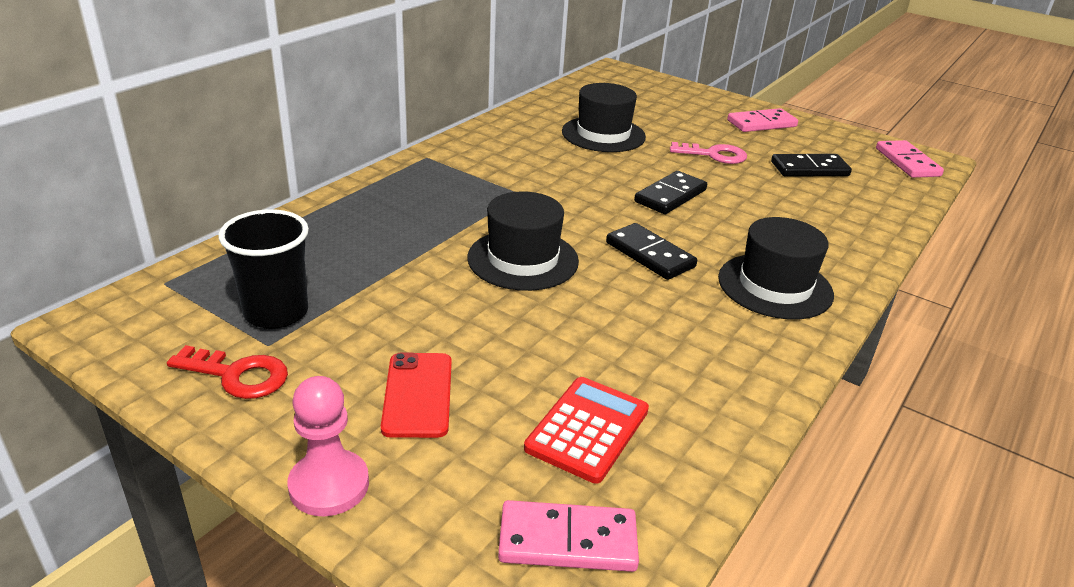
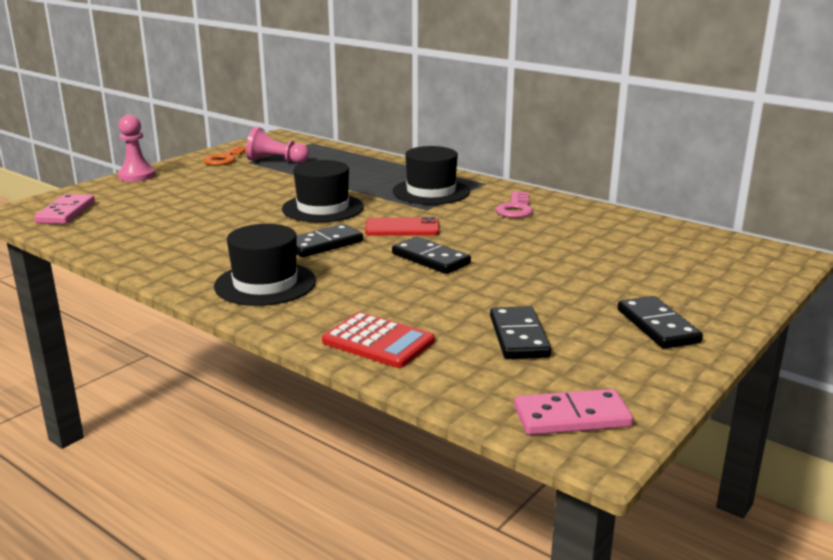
camera: 95 degrees right, 10 degrees down
(238, 375) = (224, 159): red key -> orange key
(276, 313) = (276, 161): black cup -> pink pawn
(418, 395) = (190, 187): red phone -> red phone (402, 228)
(587, 429) = (138, 218): red calculator -> red calculator (378, 341)
(603, 134) = (566, 240): black hat -> black hat (431, 191)
(714, 155) = (537, 287): pink key -> pink key (515, 208)
(761, 123) = (658, 326): pink domino -> black domino

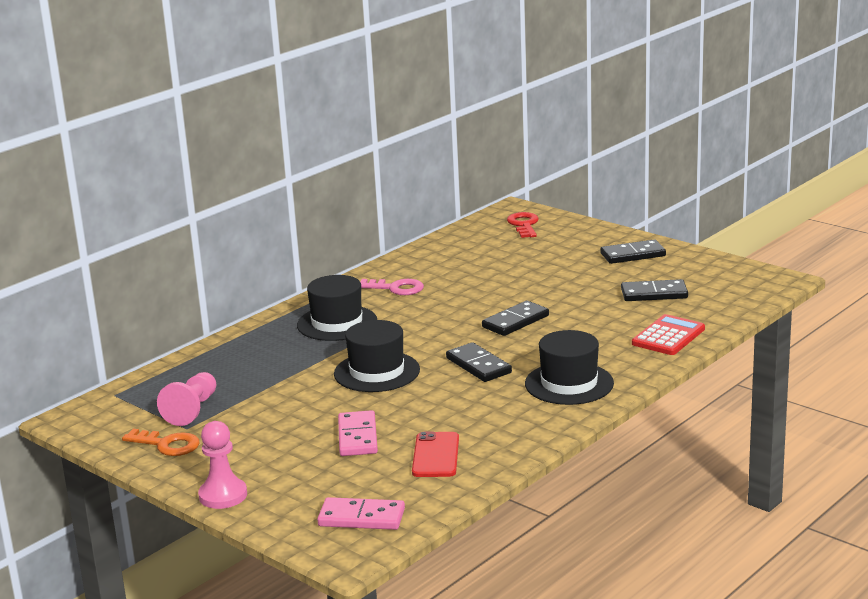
camera: 85 degrees left, 0 degrees up
(402, 228) = (440, 334): red phone -> red phone (436, 455)
(571, 417) = (752, 283): pink domino -> pink domino (358, 437)
(732, 261) = (524, 225): none -> red key

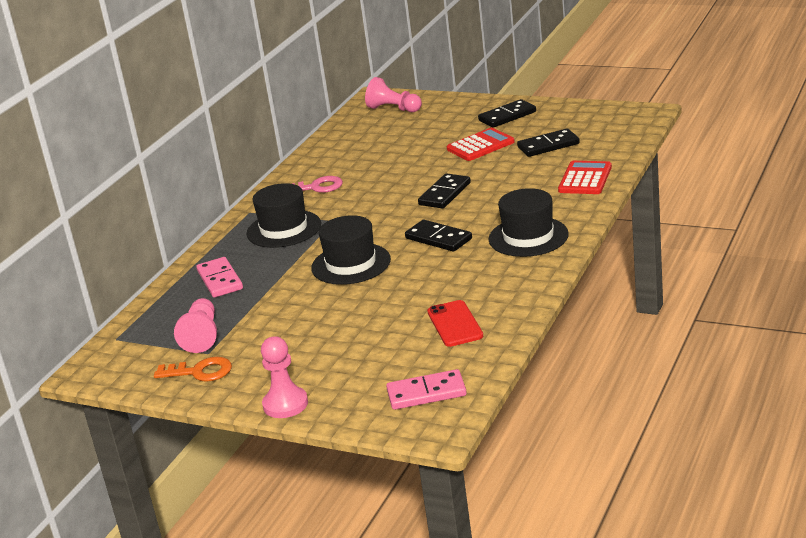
camera: 15 degrees left, 5 degrees up
(358, 437) = (373, 324): pink domino -> pink domino (220, 280)
(524, 225) = (394, 109): red key -> pink pawn
(585, 280) = (480, 146): none -> red calculator

